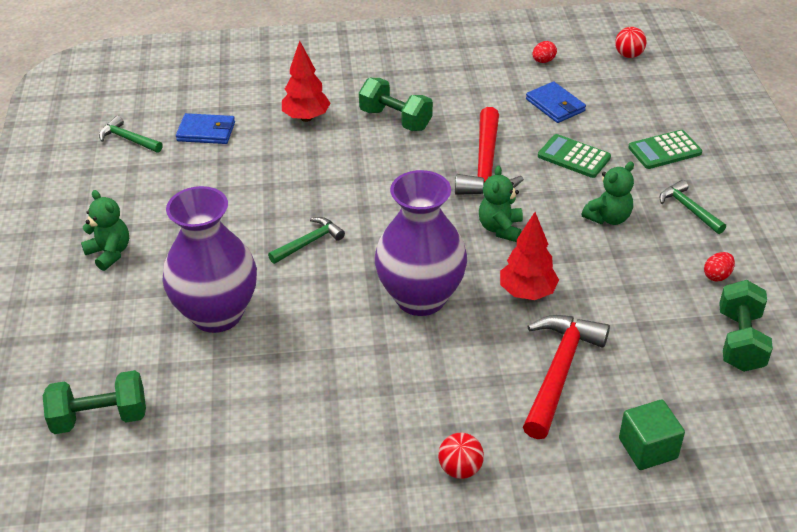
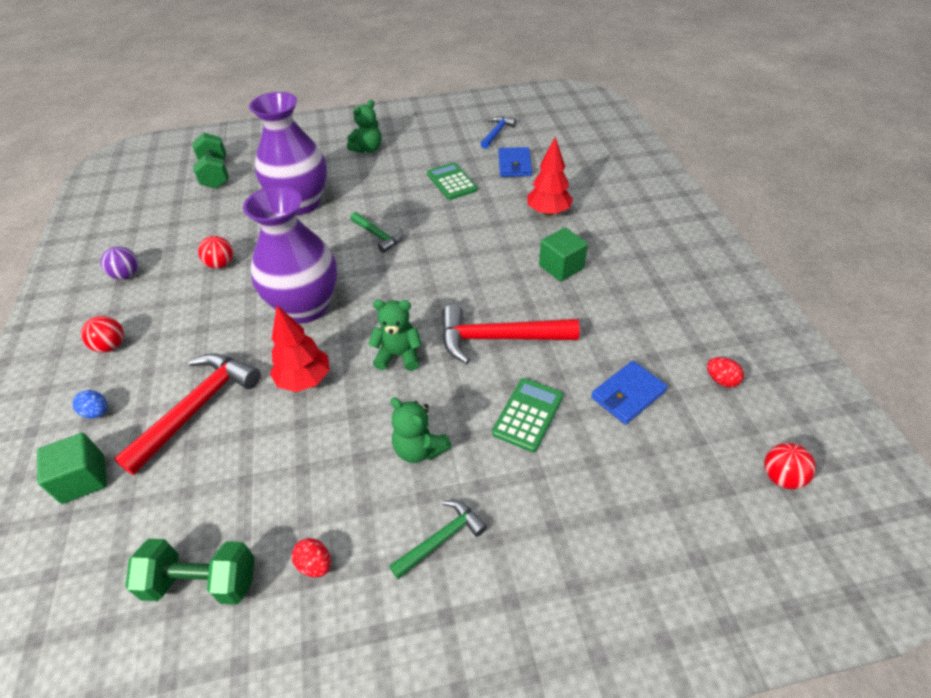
camera: 85 degrees right, 5 degrees up
(128, 139) = (496, 133): green hammer -> blue hammer
(324, 482) = (127, 275): none -> purple ball
(326, 382) = (221, 264): none -> red ball
(395, 119) = (561, 267): green dumbbell -> green cube
(559, 371) = (197, 407): red hammer -> red hammer turned 75 degrees counterclockwise
(563, 458) = (97, 412): none -> blue egg
(664, 150) = (561, 515): green calculator -> green calculator (451, 182)

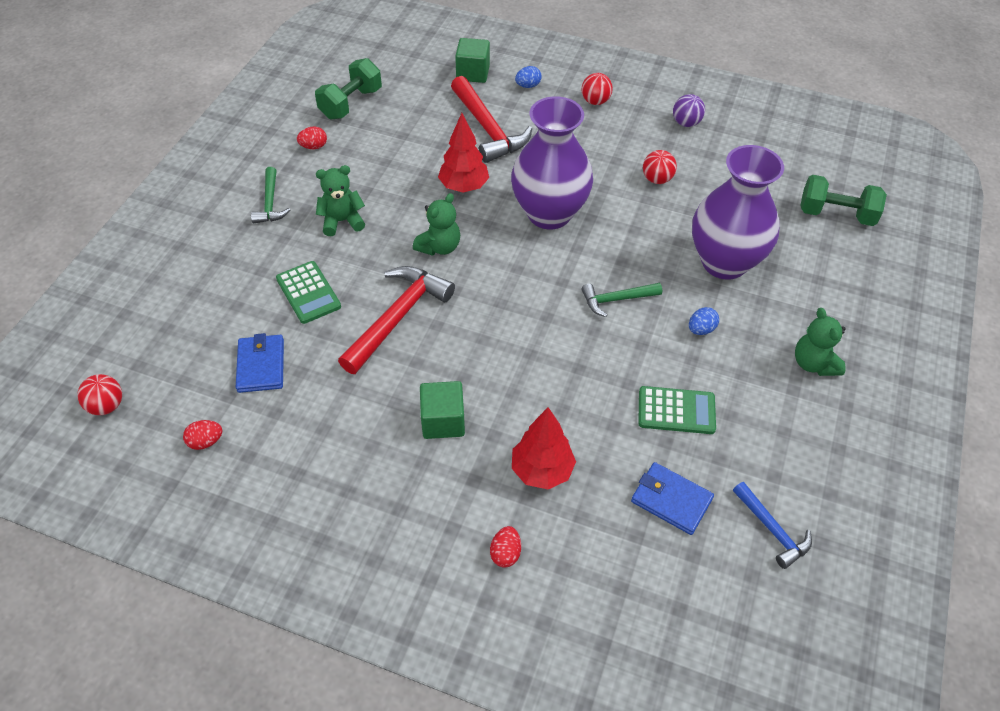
camera: 120 degrees right, 5 degrees up
(375, 193) = (701, 329): none -> blue egg
(613, 203) = (505, 553): none -> red egg

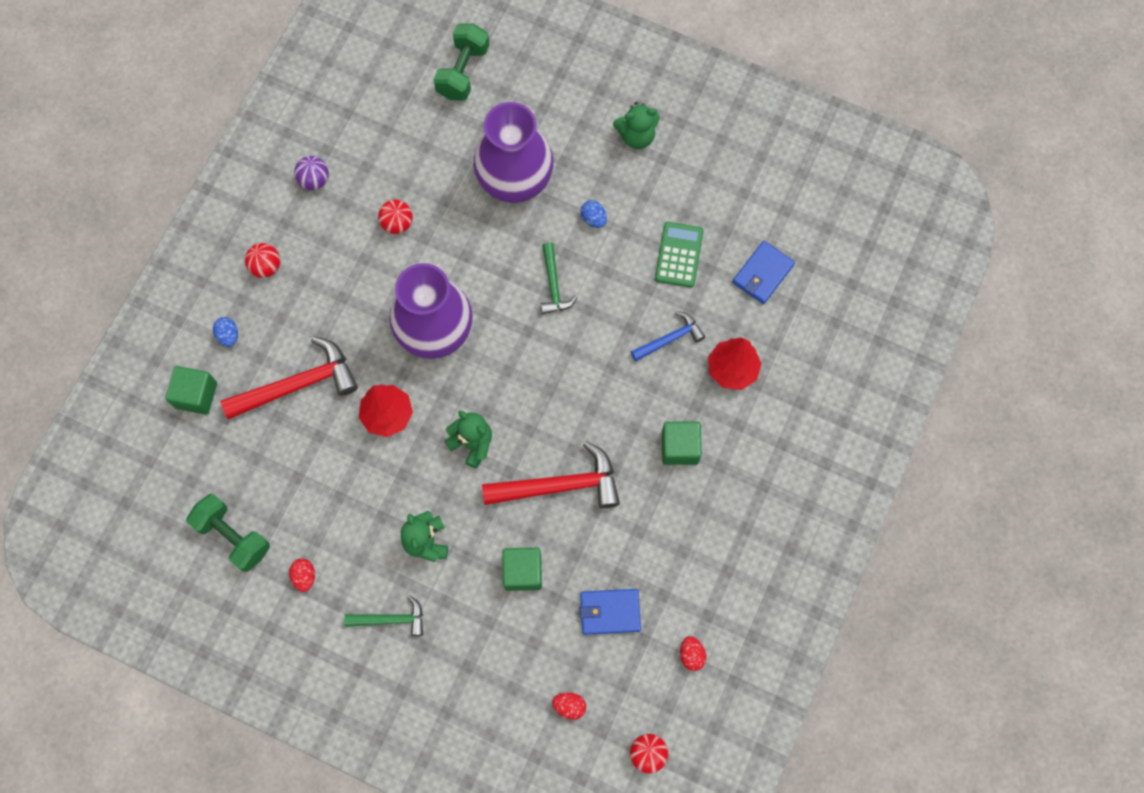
camera: 85 degrees left, 20 degrees up
(308, 293) = (522, 572): green calculator -> green cube
(398, 317) = (560, 485): red hammer -> red hammer turned 135 degrees clockwise
(505, 553) = (805, 404): red egg -> red egg (569, 706)
(772, 530) = (790, 205): blue hammer -> blue hammer (670, 338)

